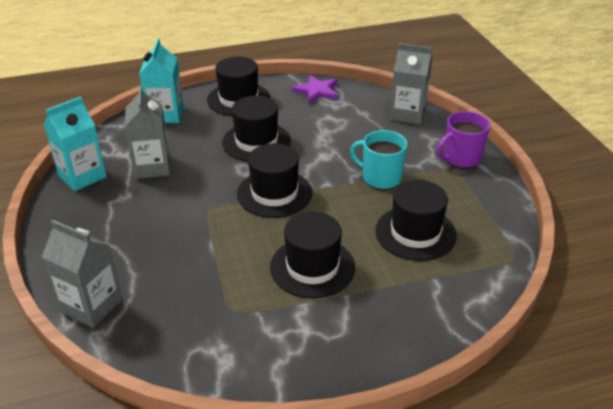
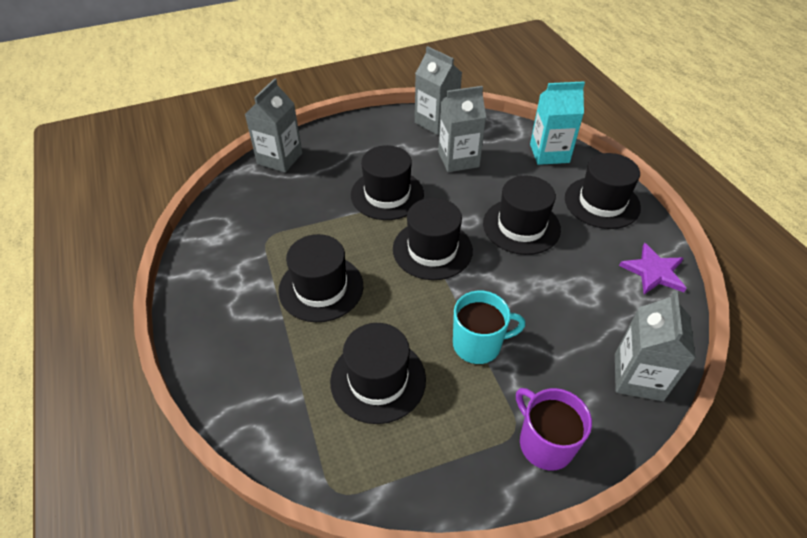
camera: 85 degrees right, 10 degrees up
(82, 176) = (436, 122): turquoise carton -> grey carton
(190, 217) = (387, 194): none -> black hat
(380, 178) = (478, 344): turquoise mug -> turquoise mug turned 60 degrees clockwise

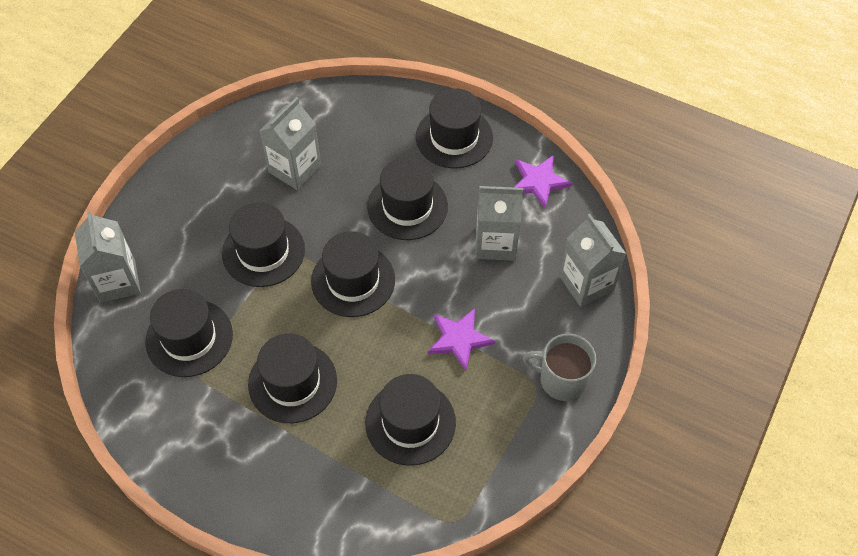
camera: 40 degrees left, 10 degrees up
(285, 215) = (189, 338): none -> black hat
(436, 122) = (235, 137): grey carton -> grey carton (495, 243)
(478, 344) = (459, 339): turquoise mug -> purple star
(545, 443) = (561, 380): purple mug -> grey mug
(549, 153) = (371, 109): turquoise carton -> none

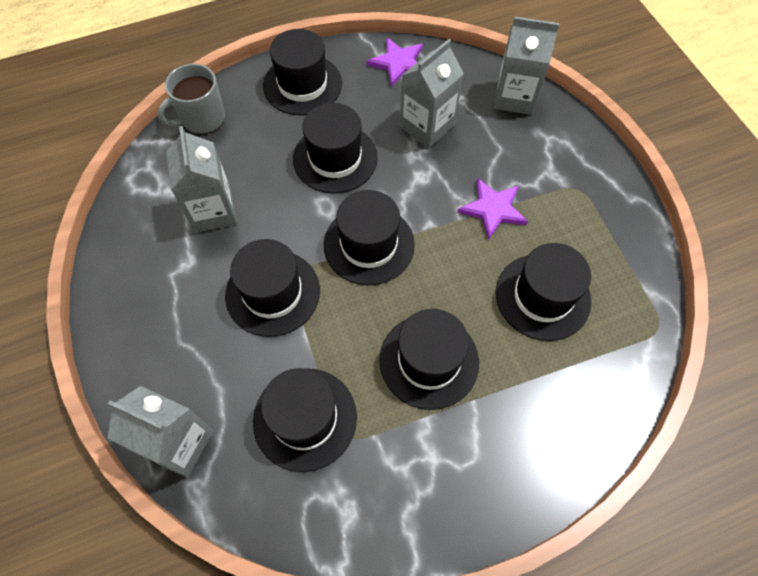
camera: 50 degrees left, 5 degrees up
(561, 380) = (585, 169): grey mug -> grey mug (202, 119)

